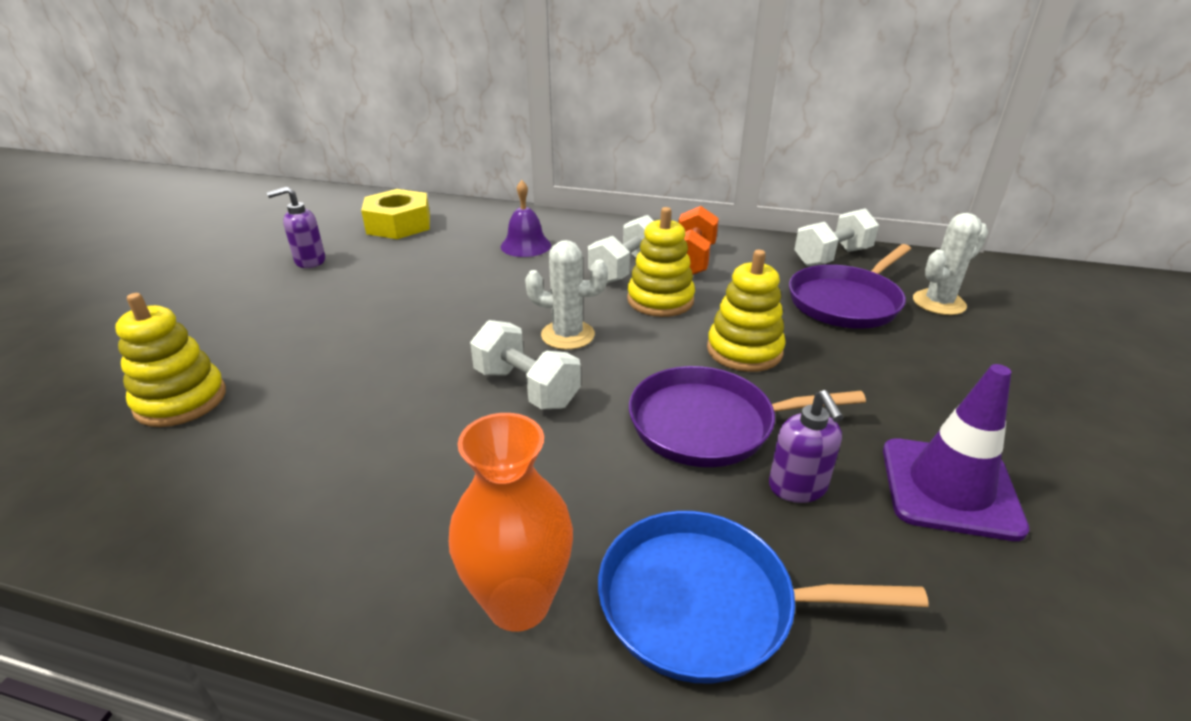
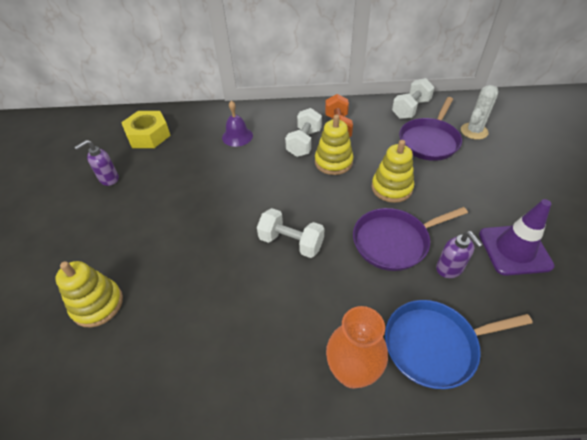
camera: 15 degrees left, 15 degrees up
(567, 335) = (295, 200): white cactus -> none

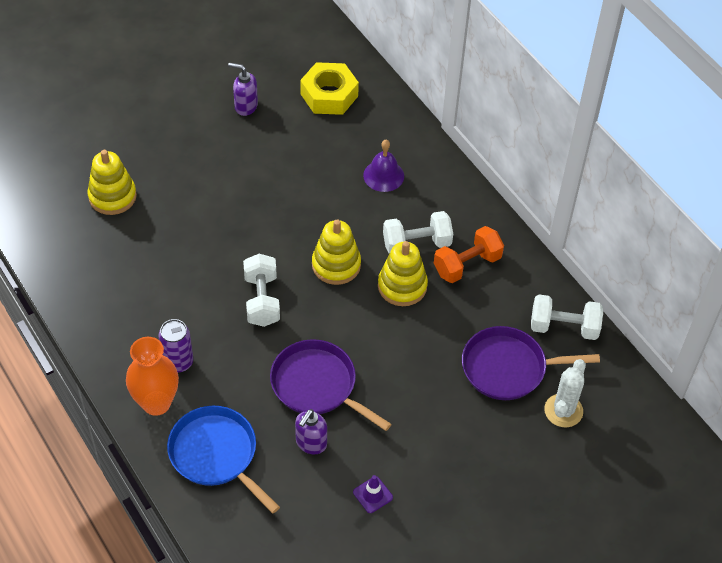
camera: 55 degrees right, 5 degrees up
(316, 331) = (178, 362): none -> purple can
(391, 188) = (396, 357): yellow stacking toy -> yellow stacking toy (336, 265)
(474, 131) = (563, 410): white cactus -> white cactus turned 75 degrees counterclockwise
(514, 250) = (373, 495): purple traffic cone -> purple traffic cone, size x0.47

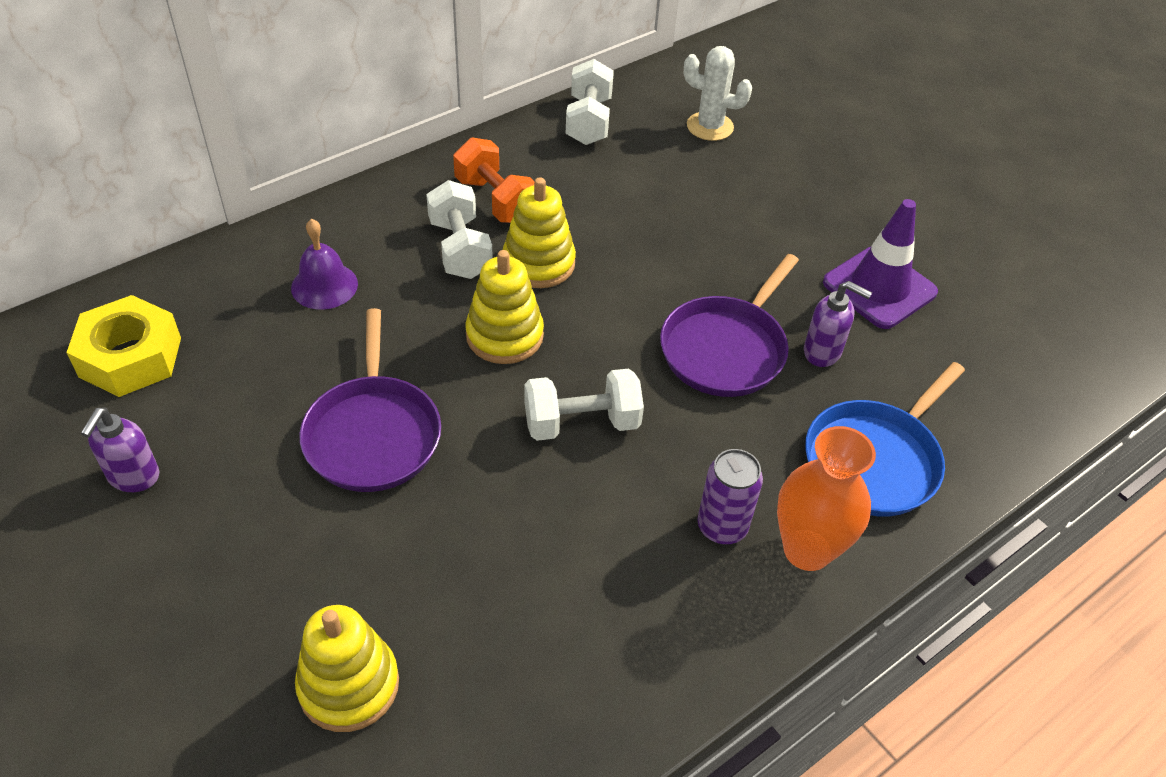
camera: 95 degrees left, 5 degrees down
(373, 495) = (879, 287): purple traffic cone -> purple traffic cone, size x2.11
(508, 368) = (658, 167): purple pan -> purple pan (373, 434)

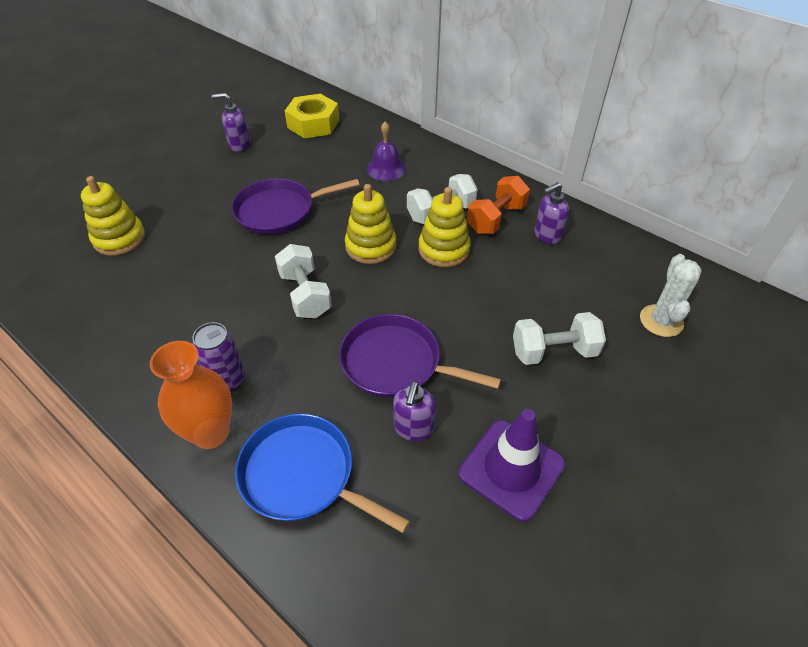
camera: 80 degrees right, 0 degrees up
(546, 166) = (547, 235): none -> purple soap dispenser
(588, 121) = (614, 248): white dumbbell -> white dumbbell (553, 351)

